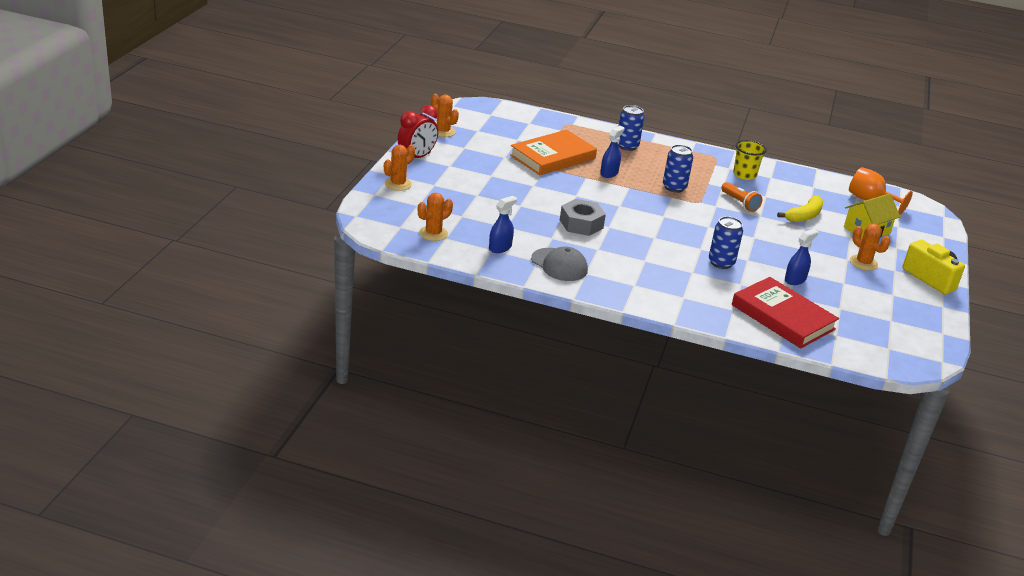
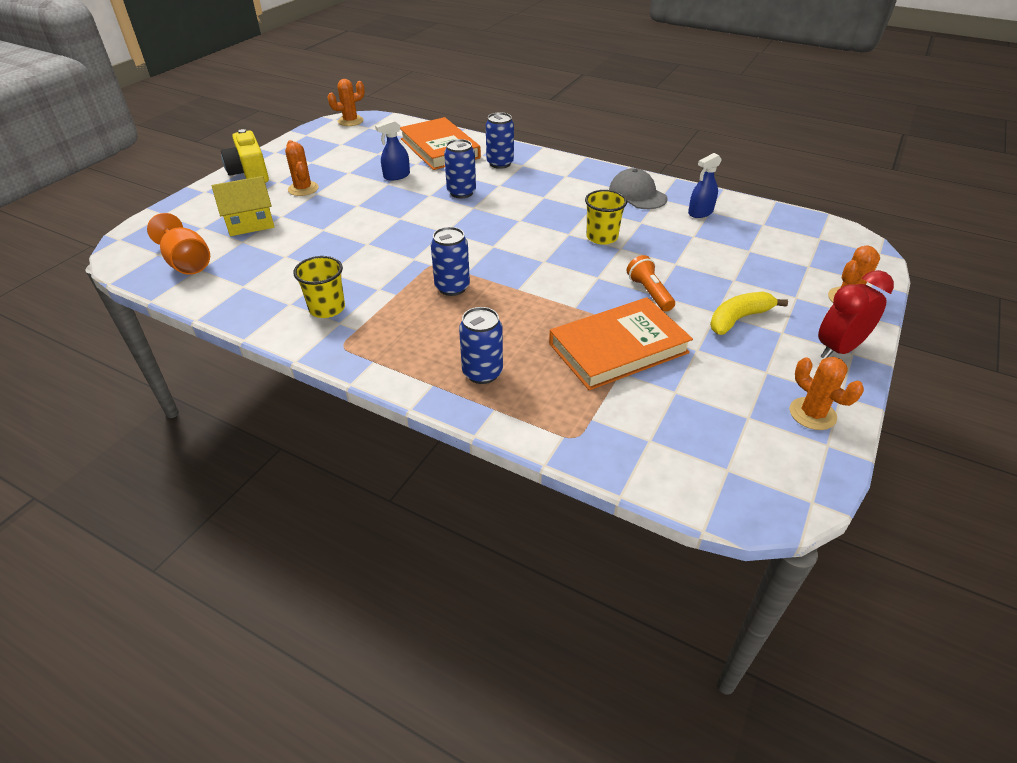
camera: 165 degrees left, 10 degrees up
(433, 233) = (778, 229): orange cactus -> orange cactus (350, 121)
(581, 224) = (602, 237): grey nut -> yellow cup
(609, 173) = (537, 314): blue spray bottle -> none
(707, 298) = (500, 163): none -> blue can
(740, 203) = (377, 261): orange flashlight -> orange flashlight (649, 293)
(782, 317) = (440, 148): red book -> orange book
(804, 216) = (308, 242): yellow banana -> yellow banana (738, 319)

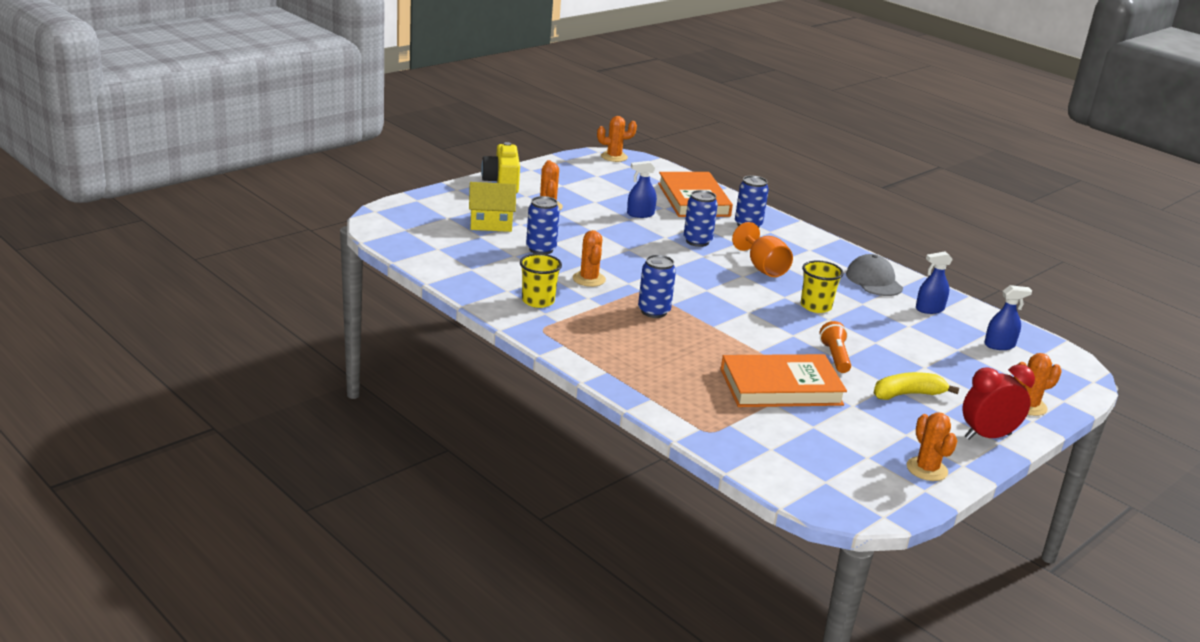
camera: 15 degrees right, 15 degrees down
(187, 263) = (429, 241): orange goblet -> orange goblet (763, 268)
(372, 265) = (589, 279): none -> orange cactus
(482, 373) = (652, 374): blue can -> blue can (541, 249)
(780, 235) = (999, 345): none -> blue spray bottle

